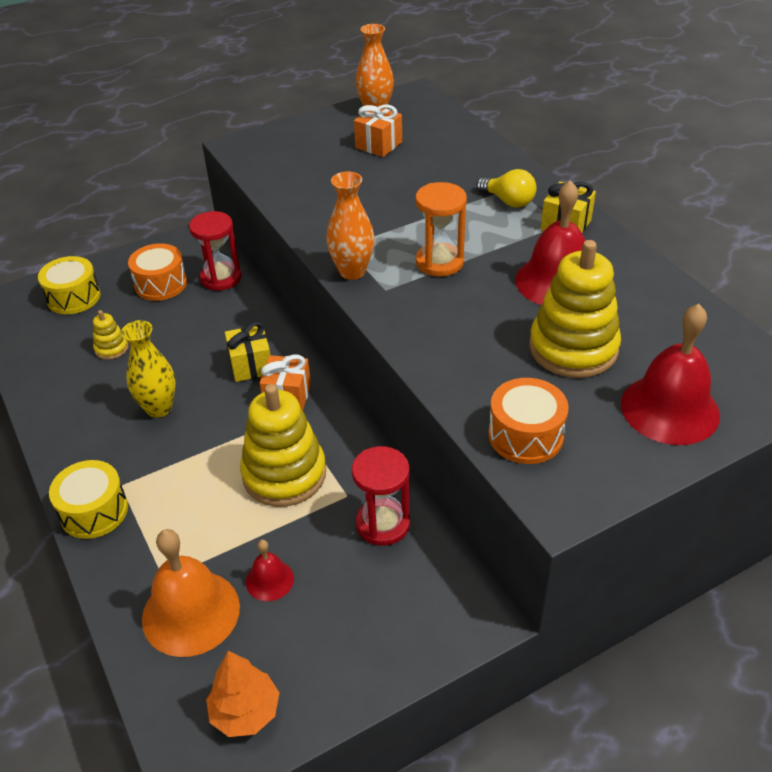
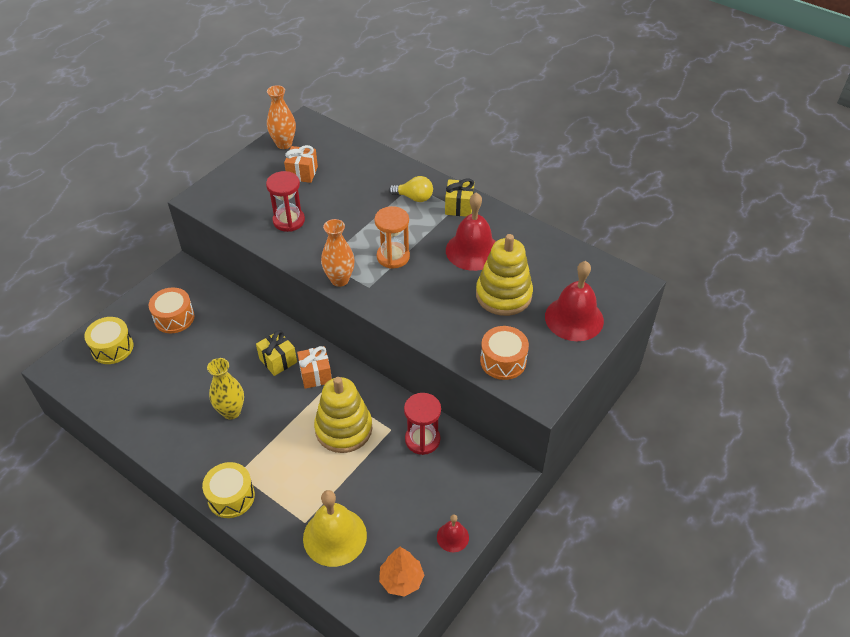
camera: 25 degrees left, 5 degrees up
(111, 348) = (168, 379): yellow stacking toy -> none
(191, 612) = (335, 536): orange bell -> yellow bell
(221, 278) = (217, 300): red hourglass -> red hourglass (289, 221)
(269, 580) = (372, 499): red bell -> red bell (452, 537)

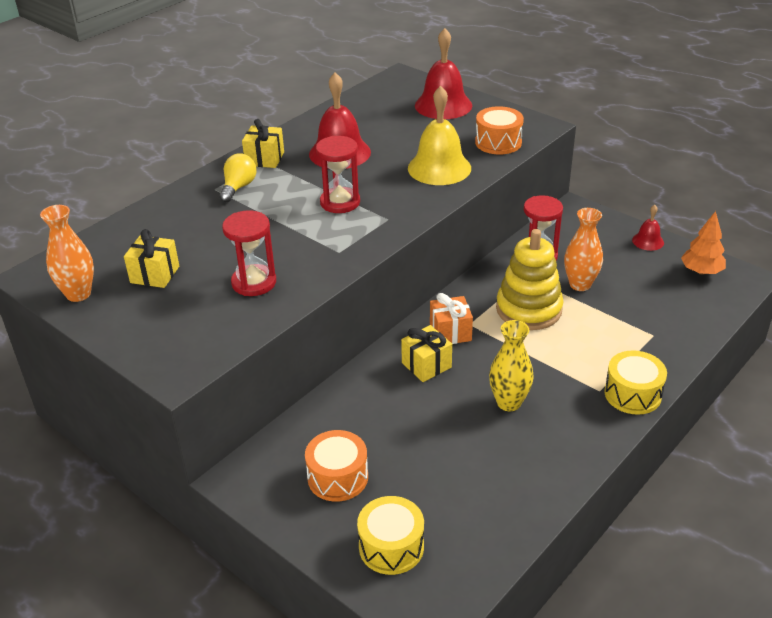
camera: 85 degrees left, 10 degrees down
(302, 173) = (155, 274): orange gift -> yellow gift
(335, 536) = (665, 313): yellow bell -> yellow bell (439, 168)
(339, 280) = (373, 239): orange vase -> orange vase (580, 284)
(393, 257) = (340, 202): orange hourglass -> red hourglass
(503, 295) = (409, 138): yellow stacking toy -> none

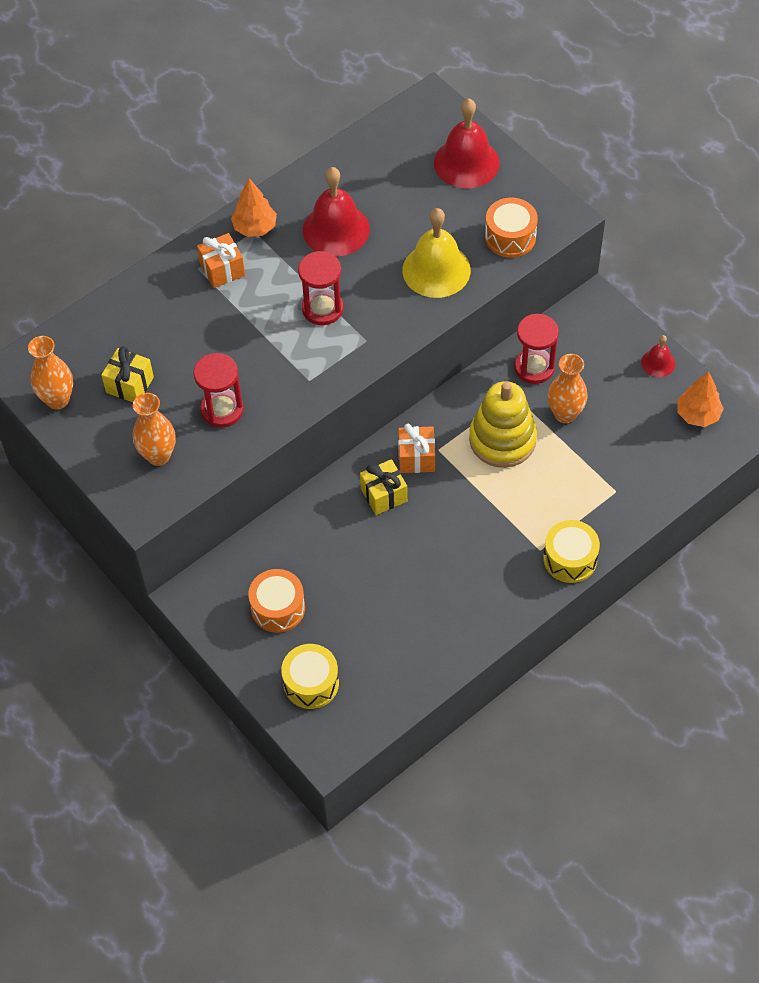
camera: 10 degrees right, 20 degrees up
(190, 325) = (158, 456): none -> orange vase
(238, 187) = (222, 270): yellow light bulb -> orange gift
(264, 159) = (255, 227): yellow gift -> orange tree
(509, 402) = (450, 551): yellow vase -> none

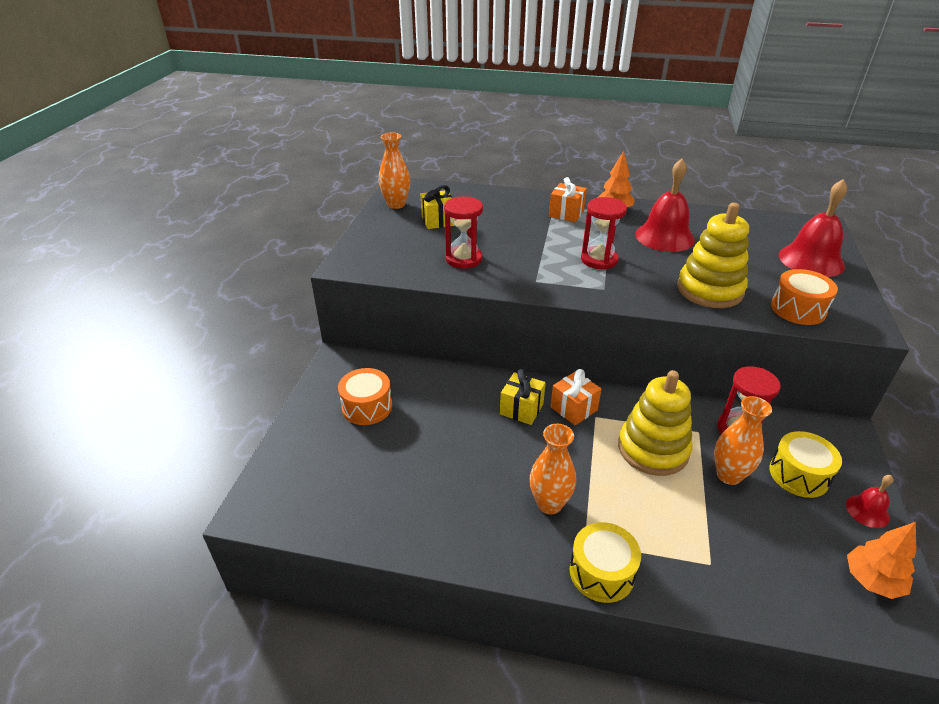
camera: 50 degrees right, 20 degrees down
(158, 456) = (397, 252): orange vase -> orange vase (549, 504)
(311, 683) = (313, 462): yellow drum -> yellow drum (799, 475)
(436, 270) = (710, 290): yellow bell -> yellow stacking toy

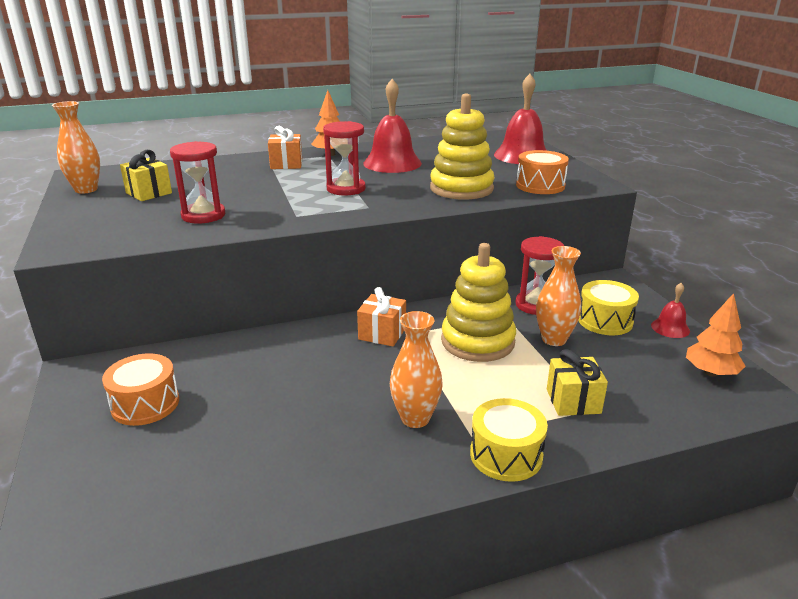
camera: 30 degrees left, 10 degrees down
(521, 409) = (330, 350): yellow gift -> yellow gift (573, 401)

